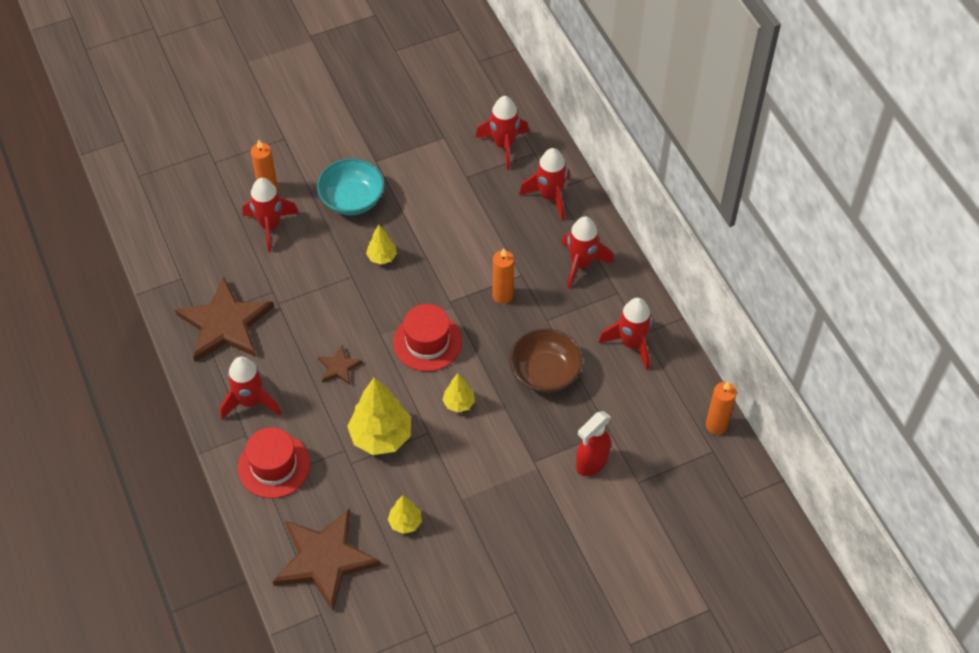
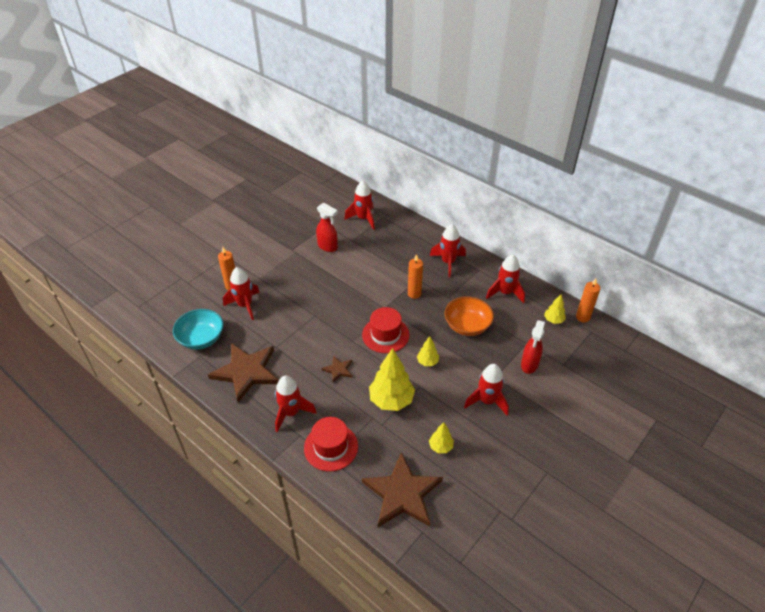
camera: 25 degrees left, 10 degrees down
(352, 199) = (289, 274): turquoise bowl -> turquoise bowl (201, 338)
(382, 257) = (327, 298): yellow tree -> yellow tree (553, 320)
(427, 175) = (328, 247): none -> red spray bottle
(545, 372) = (467, 325): brown bowl -> orange bowl
(550, 197) = (407, 235): red rocket -> red rocket (487, 401)

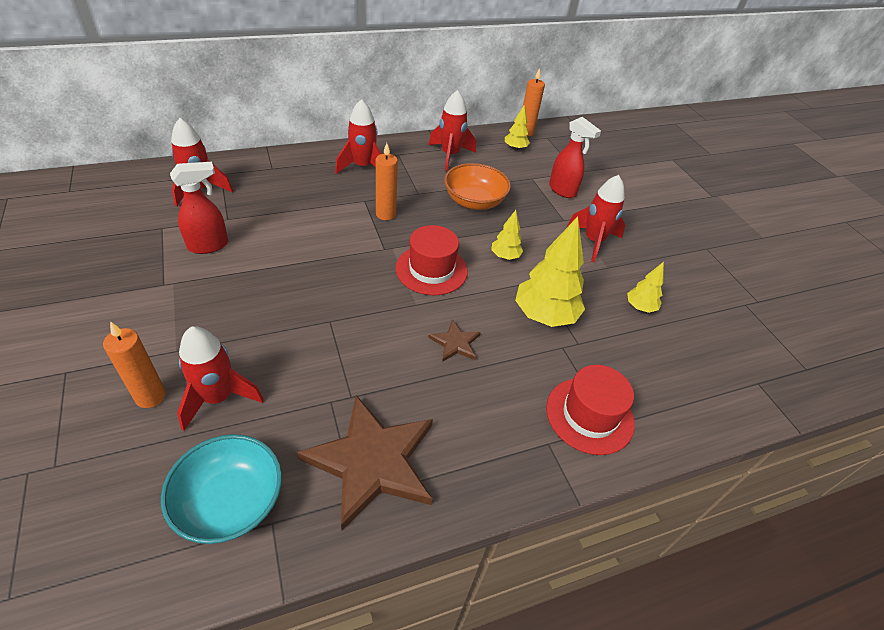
camera: 65 degrees left, 0 degrees up
(291, 413) = (499, 436): red rocket -> none
(402, 494) = (696, 375): brown star -> none

